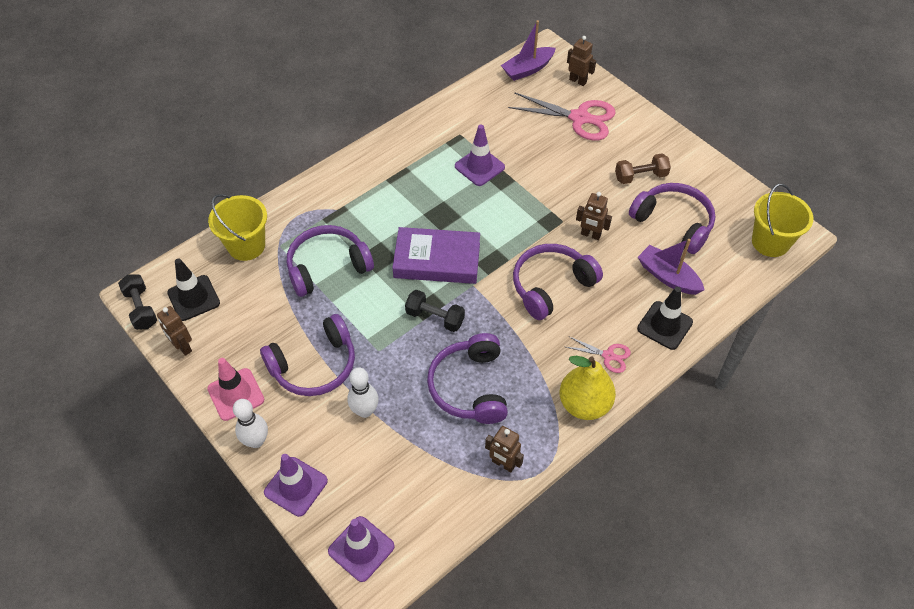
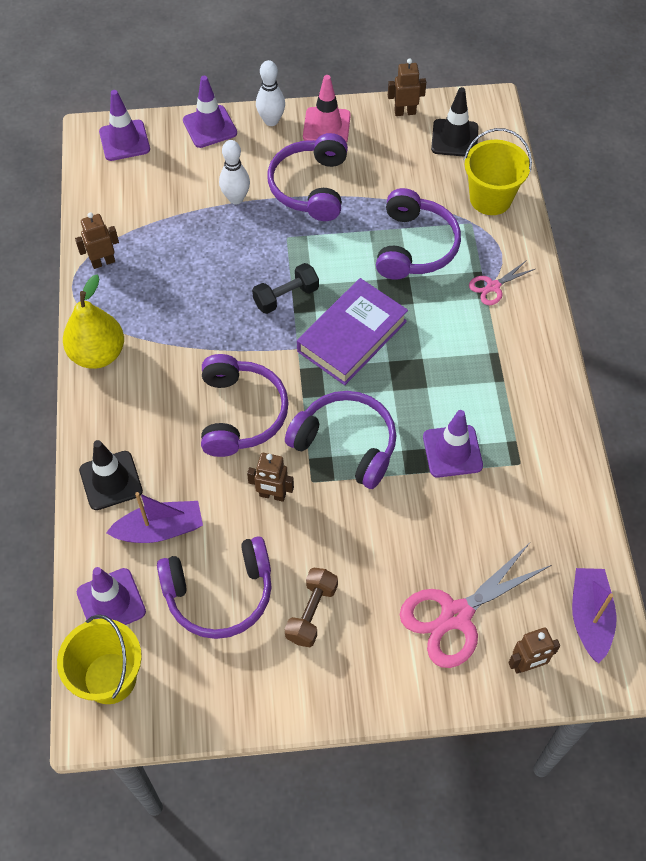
camera: 125 degrees right, 5 degrees up
(141, 308) = (470, 101): black dumbbell -> none
(469, 387) = (192, 281): purple headphones -> purple headphones (346, 444)
(590, 235) = (272, 495): brown robot -> brown robot turned 135 degrees counterclockwise
(608, 356) = (124, 407): pink scissors -> pink scissors (493, 286)
(733, 271) = (111, 602): none -> purple traffic cone

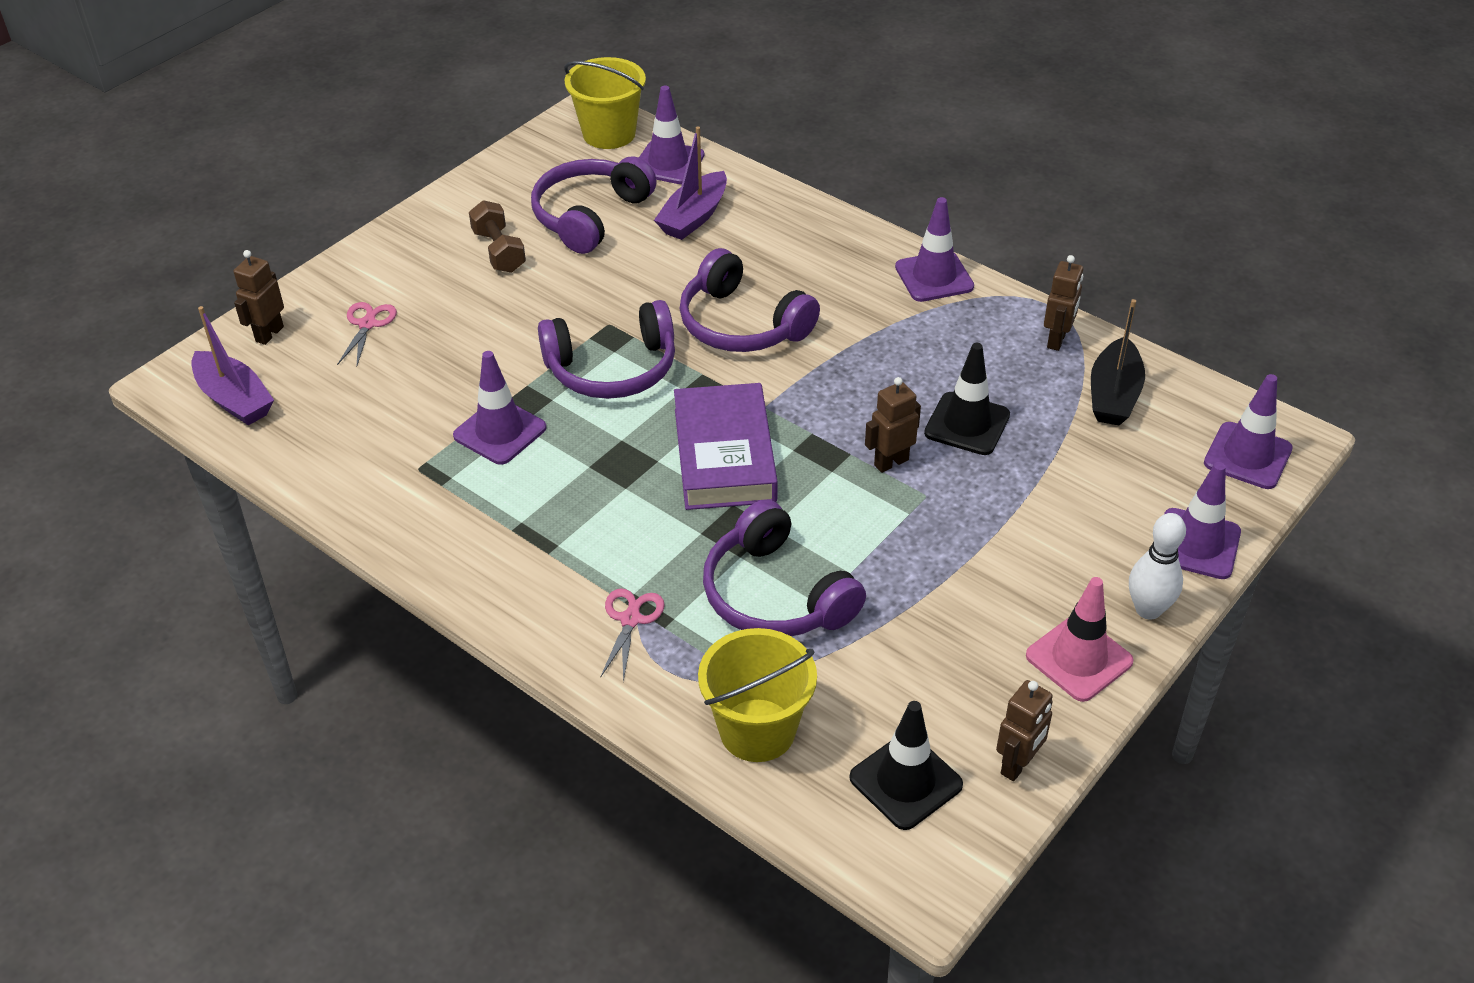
camera: 135 degrees right, 15 degrees down
(98, 354) = (934, 277): yellow pear -> purple traffic cone
(111, 480) = (780, 216): black traffic cone -> black traffic cone (967, 424)
(128, 213) = (1113, 395): none -> black boat
(236, 198) = (1038, 491): white bowling pin -> none
(272, 495) = (631, 293): brown robot -> brown robot (891, 462)
(286, 297) = (841, 440): black dumbbell -> none
(310, 187) = (983, 568): purple headphones -> none
(455, 615) = (367, 324): pink scissors -> pink scissors, size x0.51

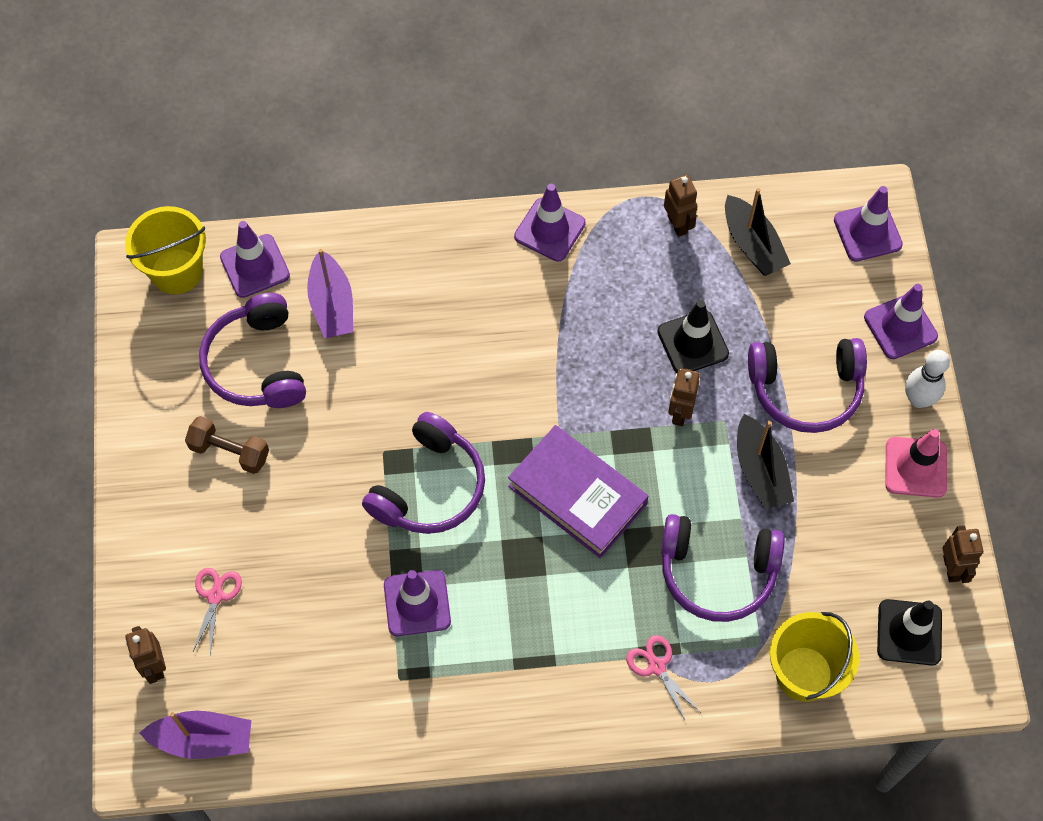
camera: 45 degrees left, 20 degrees up
(367, 324) = (215, 596): pink scissors -> pink scissors turned 45 degrees clockwise
(741, 324) = (471, 377): purple headphones -> purple headphones (806, 389)
(914, 552) = (760, 471): none -> black boat

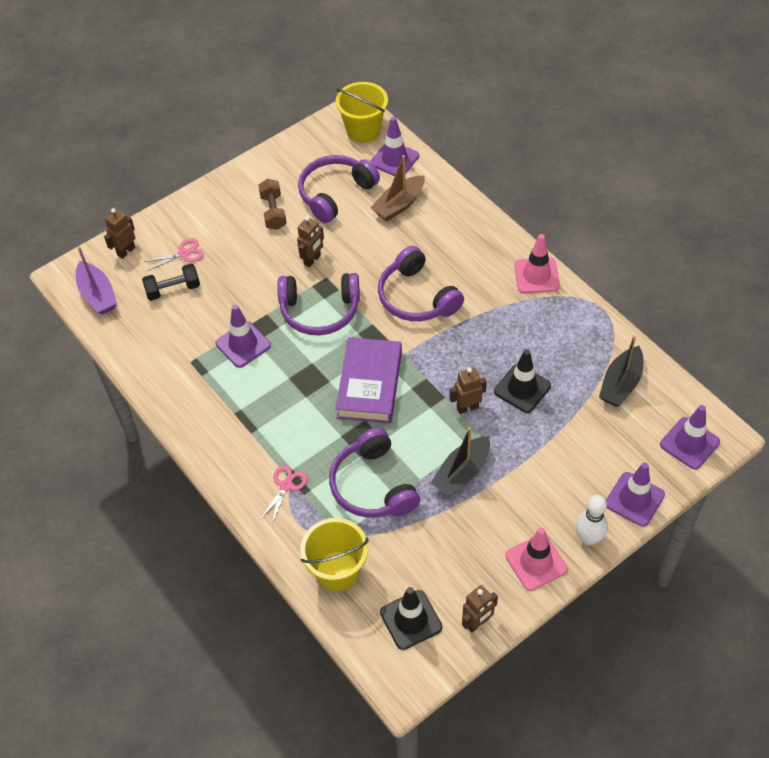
camera: 60 degrees right, 10 degrees down
(266, 640) = (173, 289): none -> black dumbbell
(332, 305) = (399, 205): purple boat -> brown boat
(549, 230) = (536, 276): purple traffic cone -> pink traffic cone
(677, 224) = (599, 337): brown robot -> brown robot (312, 260)
(806, 389) = (541, 468): purple headphones -> purple headphones (416, 297)

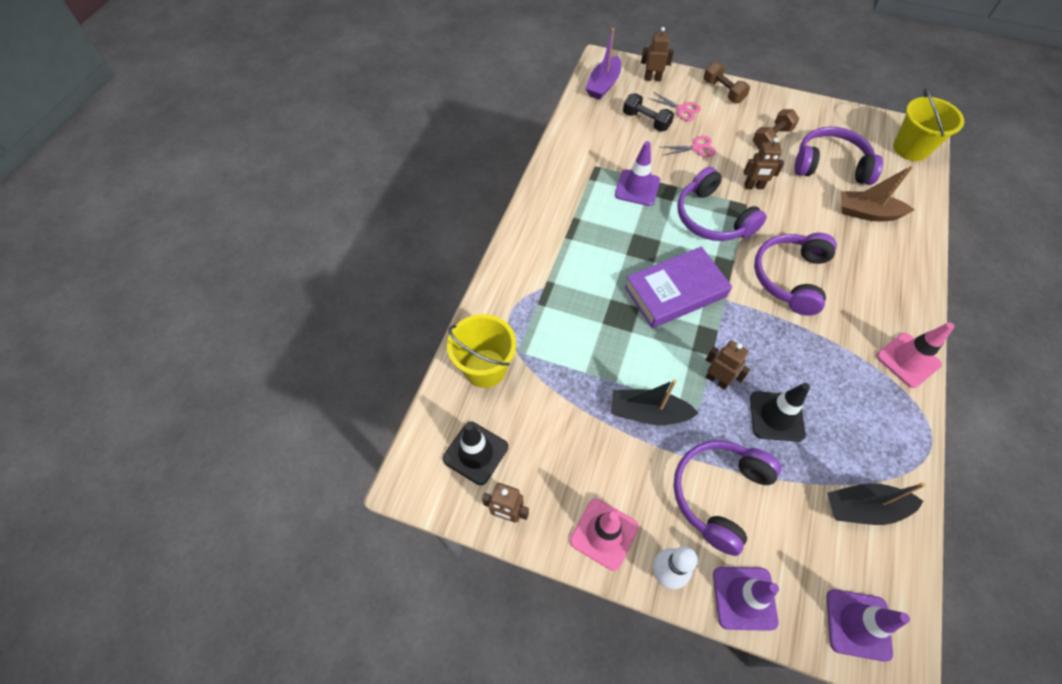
camera: 55 degrees right, 5 degrees up
(191, 209) = (723, 91): none -> brown dumbbell
(286, 486) = (536, 287): pink scissors -> pink scissors (697, 148)
(373, 485) = (582, 349): purple headphones -> purple headphones (718, 494)
(394, 159) = (907, 184): purple traffic cone -> none

